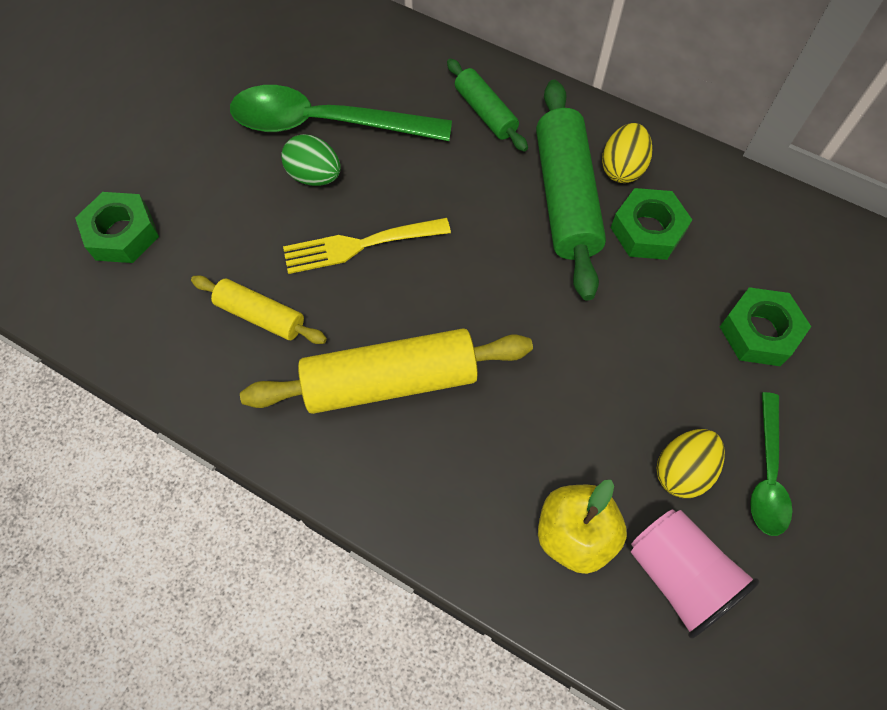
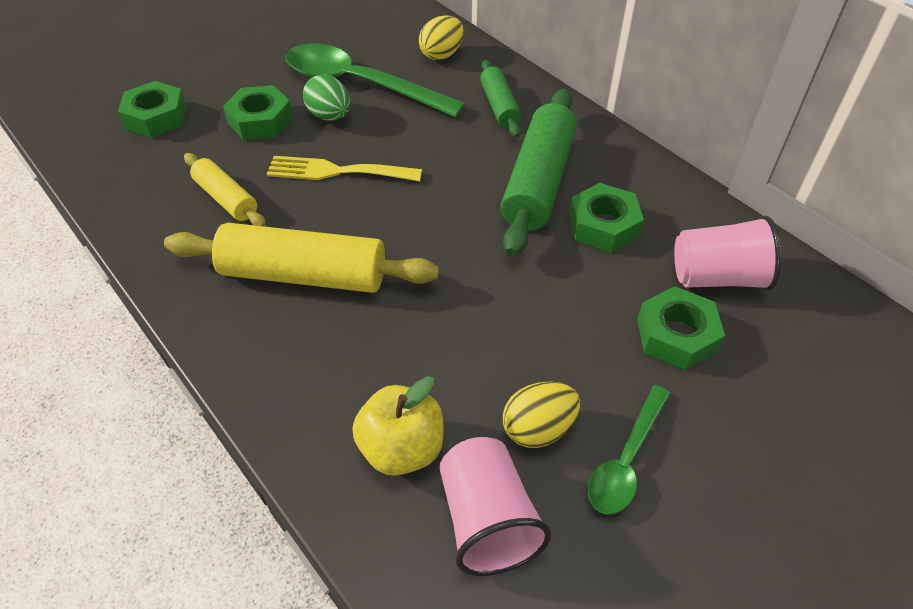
camera: 20 degrees right, 15 degrees down
(242, 204) = (260, 121): none -> green nut
(622, 168) = (603, 174): yellow egg -> yellow egg (442, 54)
(770, 257) = (718, 277): none -> pink cup

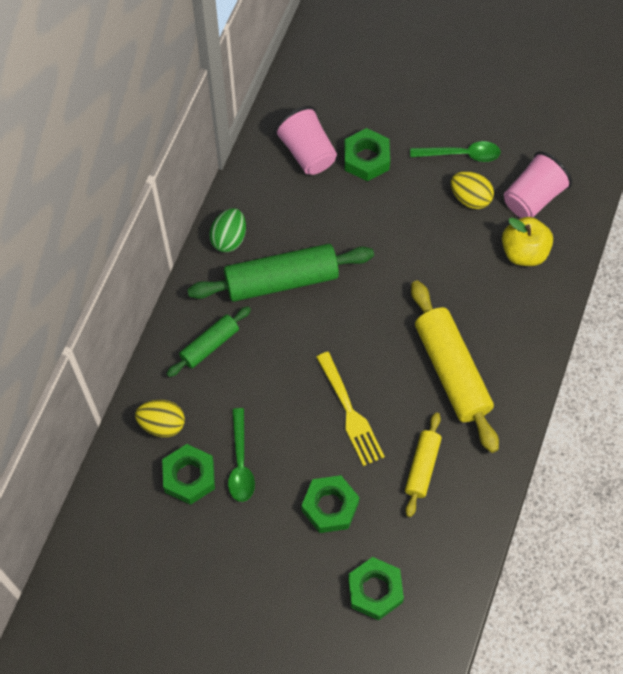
camera: 120 degrees left, 15 degrees up
(330, 116) = (293, 459): green egg -> green egg (229, 238)
(360, 84) = (240, 463): green spoon -> green spoon, size x0.55
(603, 225) = (300, 226): green nut -> green nut (189, 477)

